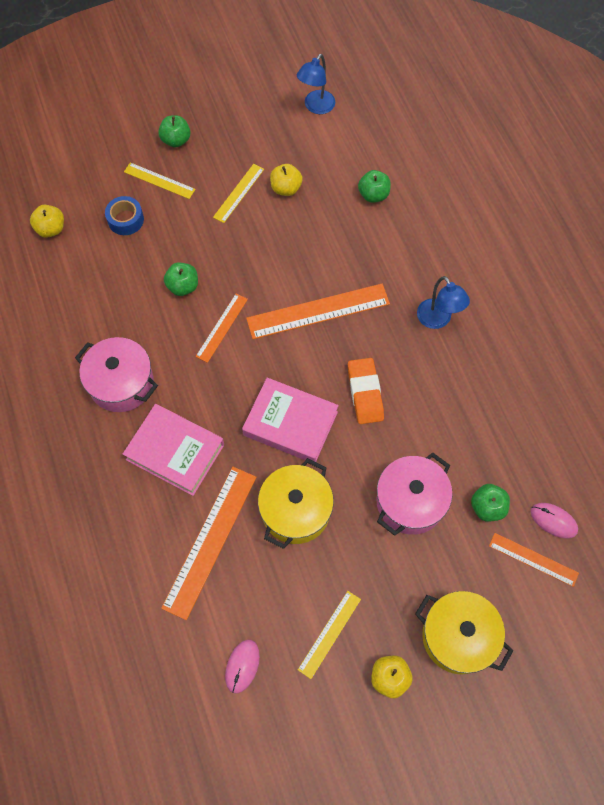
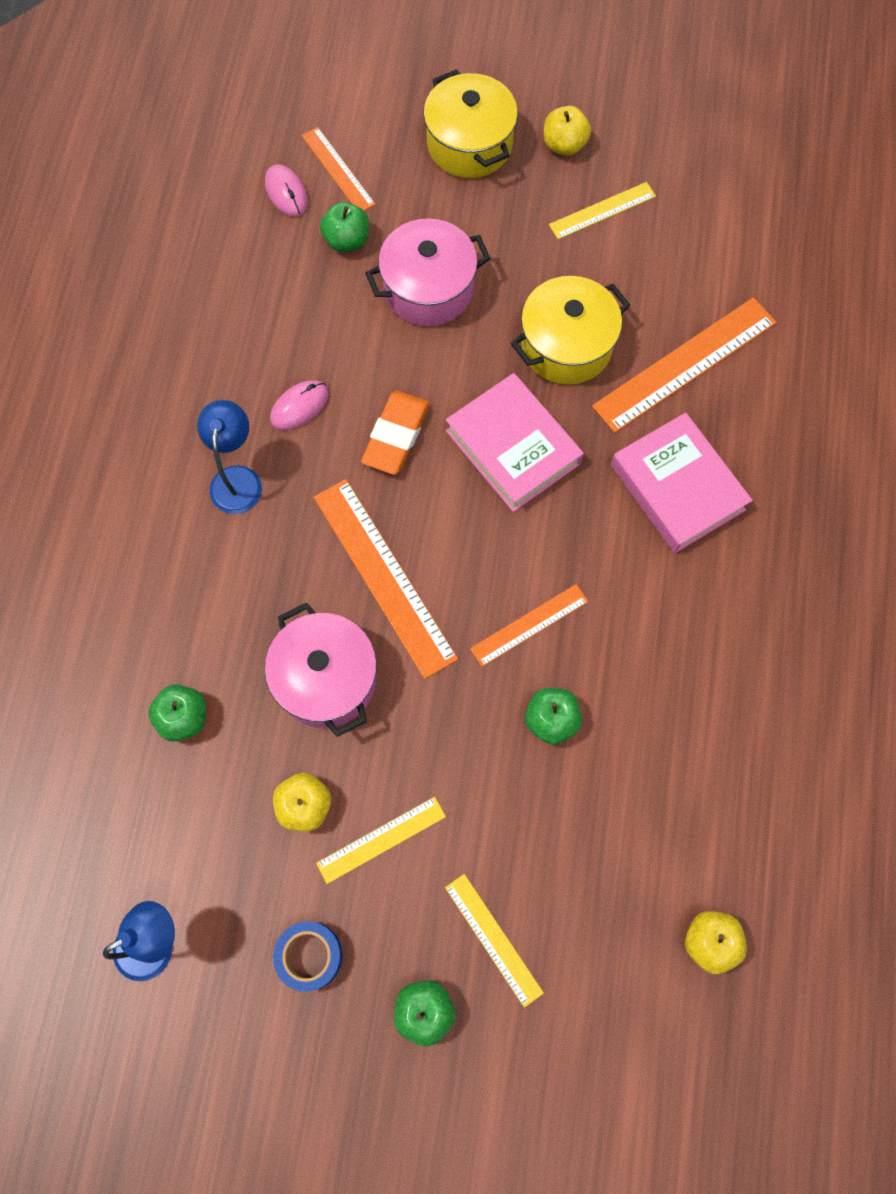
camera: 150 degrees left, 5 degrees up
(121, 383) = (707, 617): pink pot -> pink pot (326, 679)
(125, 220) = (583, 891): blue tape -> blue tape (309, 956)
(242, 666) = (712, 227): pink mouse -> pink mouse (299, 406)
(318, 311) = (384, 576): orange ruler -> orange ruler turned 45 degrees clockwise

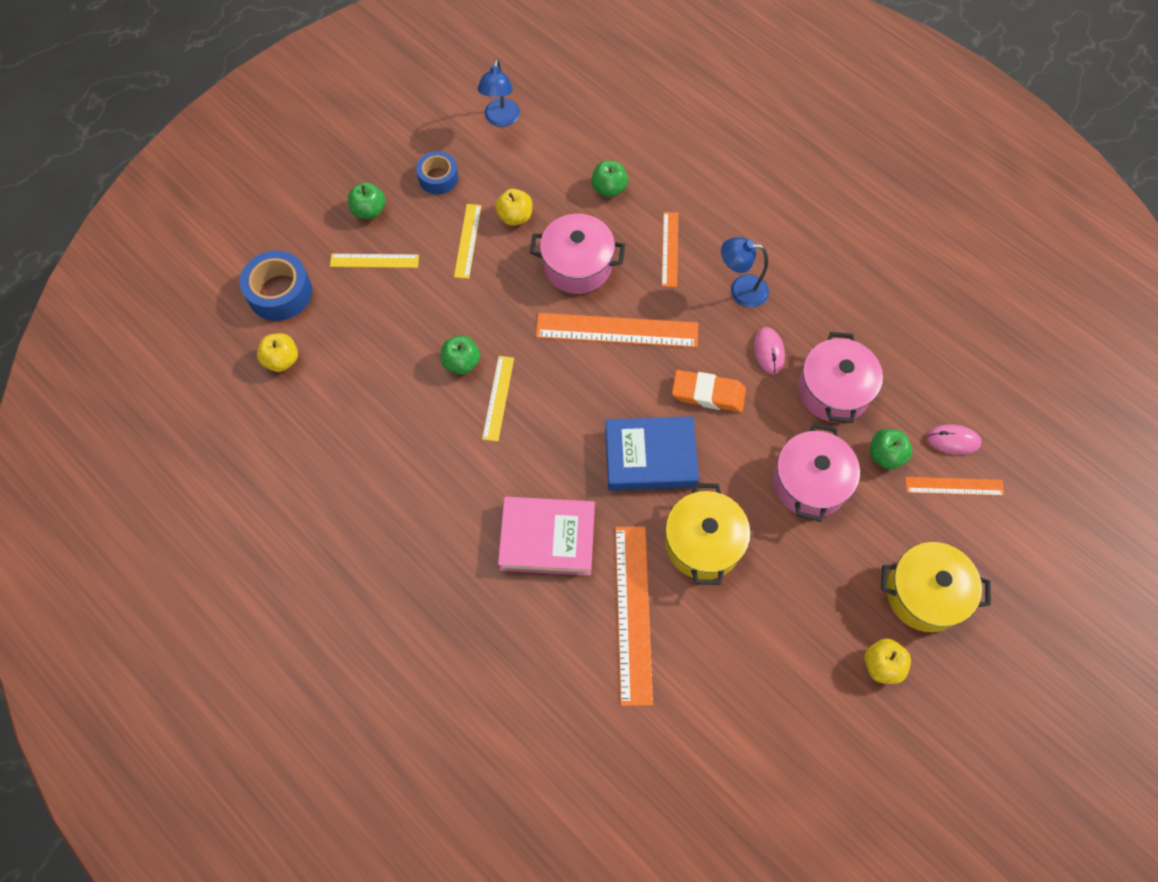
camera: 125 degrees right, 5 degrees down
(237, 478) = (740, 290): blue lamp -> blue lamp turned 150 degrees clockwise
(304, 321) = (833, 390): none -> pink pot
(396, 436) = (708, 394): orange eraser -> orange eraser turned 45 degrees counterclockwise
(513, 447) = (650, 457): pink book -> blue book
(529, 625) = (526, 388): orange ruler -> orange ruler (669, 249)
(602, 211) = (801, 650): yellow ruler -> yellow ruler (498, 398)
(626, 1029) = (280, 292): none -> blue tape

